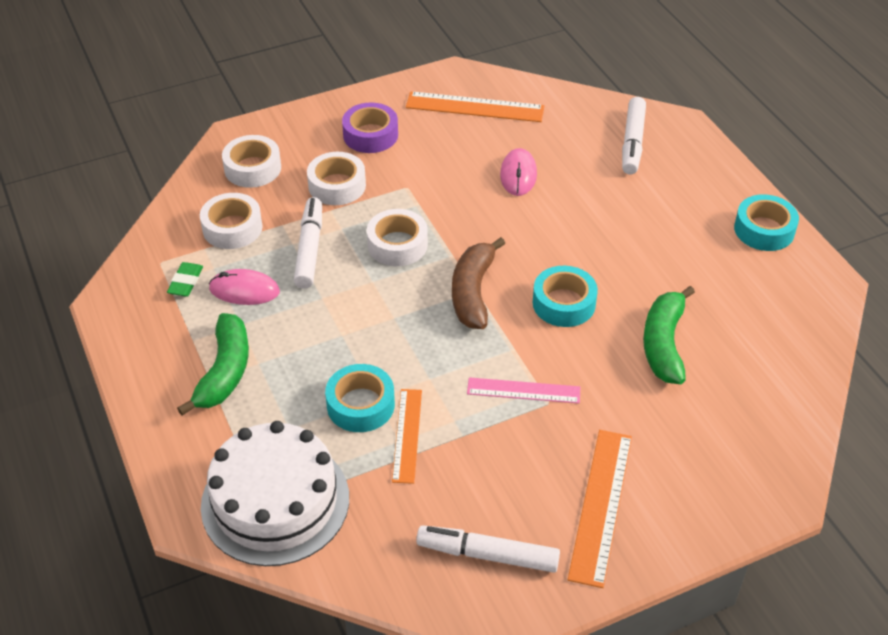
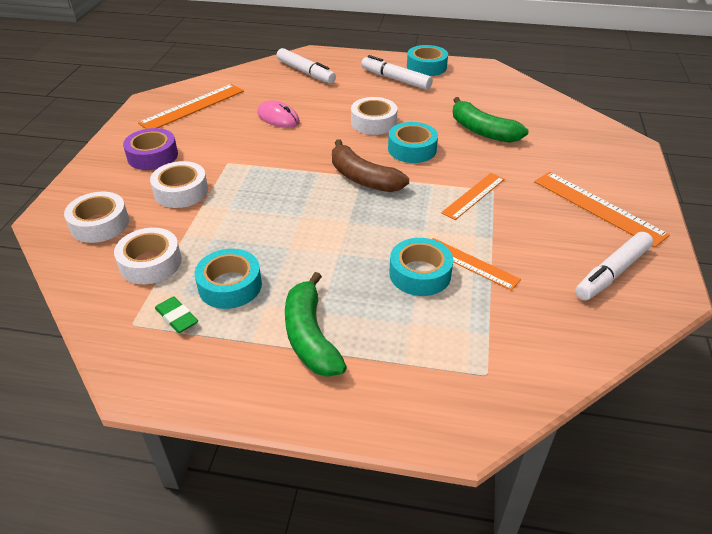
camera: 55 degrees left, 5 degrees down
(225, 372) = (310, 336): green banana -> green banana turned 150 degrees counterclockwise
(244, 290) = (230, 286): pink mouse -> turquoise tape
(275, 501) = (483, 365): white cake -> none
(309, 249) = (229, 232): white marker -> white marker (395, 79)
(397, 245) = (278, 190): white tape -> white tape (373, 122)
(523, 390) = (473, 196): pink ruler -> orange ruler

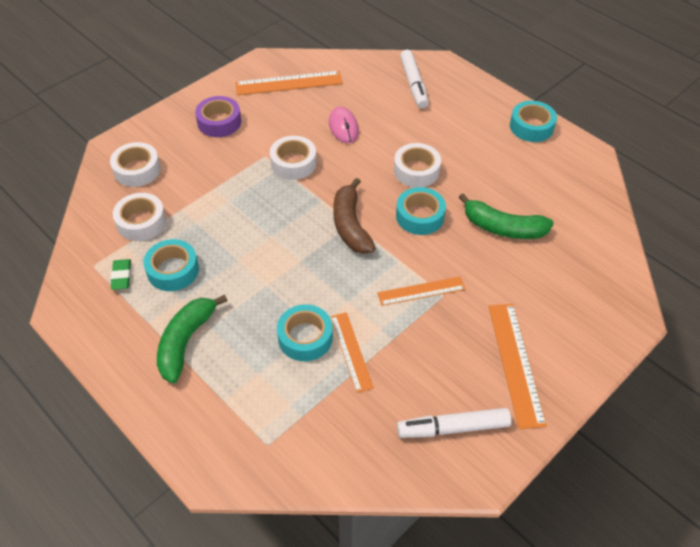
camera: 35 degrees right, 10 degrees up
(181, 191) = (210, 168): white tape -> white tape (293, 163)
(395, 79) = (486, 129): white marker -> none
(482, 131) = (503, 228): green banana -> green banana turned 60 degrees counterclockwise

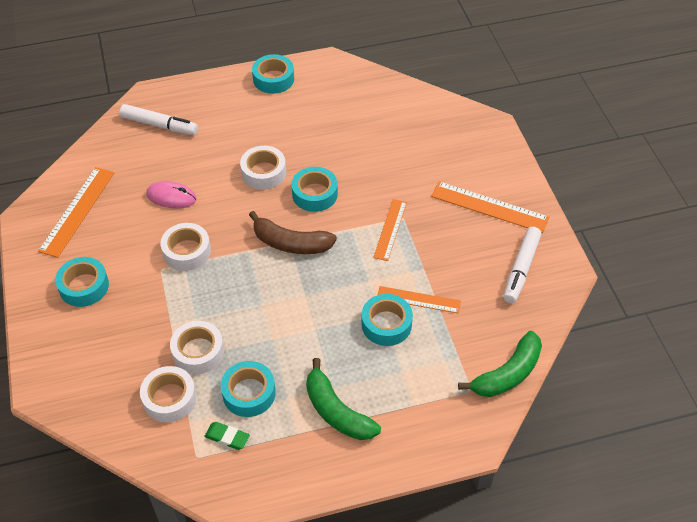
camera: 60 degrees left, 0 degrees up
(137, 170) = (95, 378): white tape -> white tape (198, 352)
(219, 122) = (84, 286): purple tape -> turquoise tape
(503, 228) = (364, 150): green banana -> green banana (507, 374)

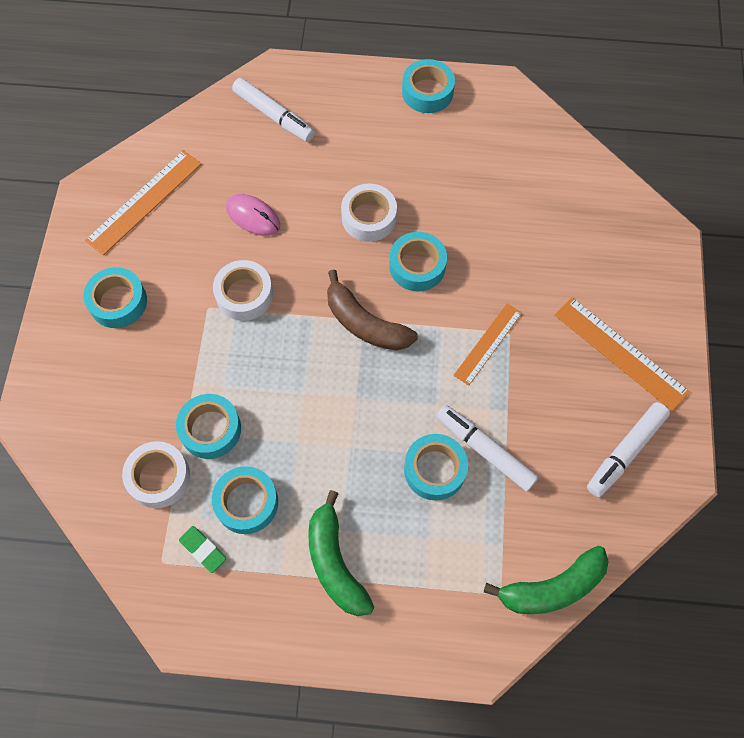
camera: 20 degrees right, 15 degrees up
(198, 352) = (210, 429): white tape -> turquoise tape
(418, 300) = (485, 450): orange ruler -> white marker

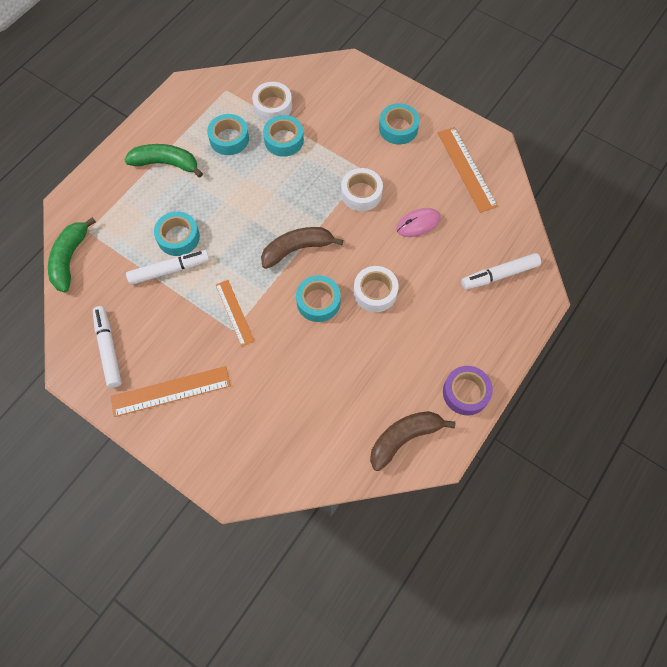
camera: 120 degrees right, 0 degrees up
(203, 550) = (218, 109): green eraser -> none
(427, 92) = (465, 393): turquoise tape -> purple tape
(509, 121) = (404, 438): none -> brown banana

